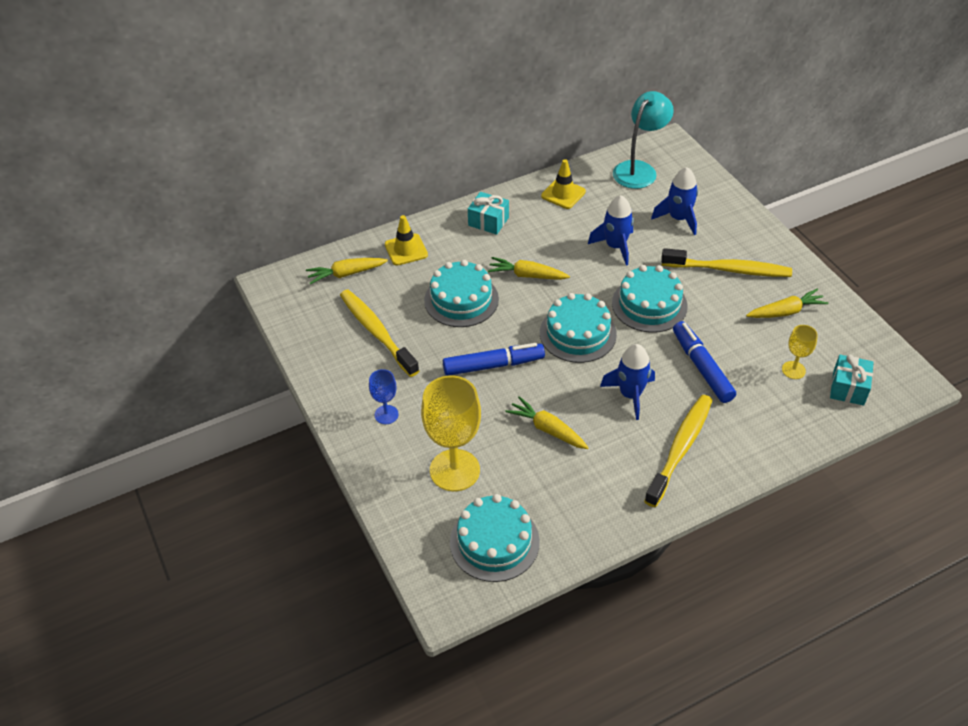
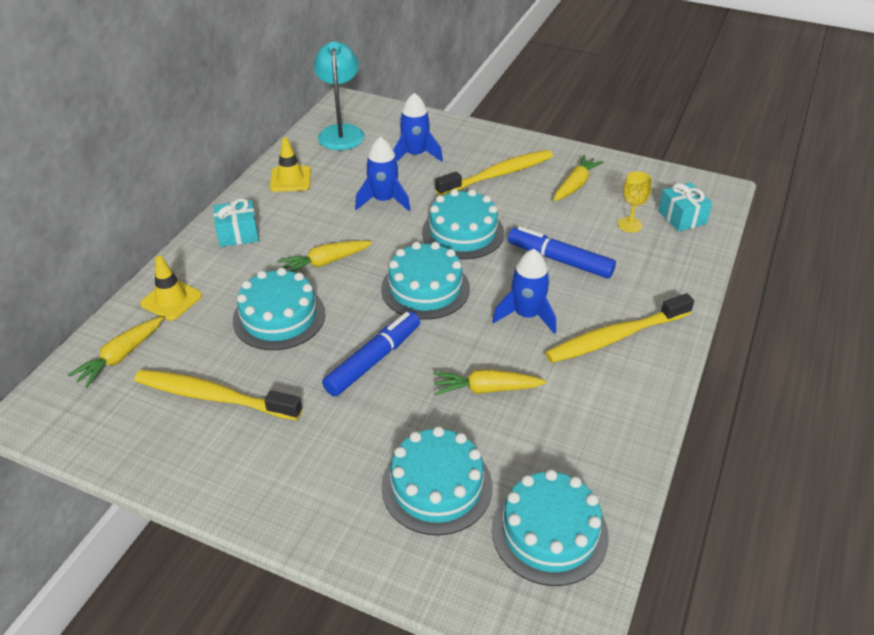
camera: 40 degrees left, 5 degrees down
(386, 414) = (306, 475): blue goblet -> none
(454, 470) = (437, 486): yellow goblet -> turquoise cake
(680, 449) = (616, 337): yellow toothbrush -> yellow toothbrush turned 105 degrees counterclockwise

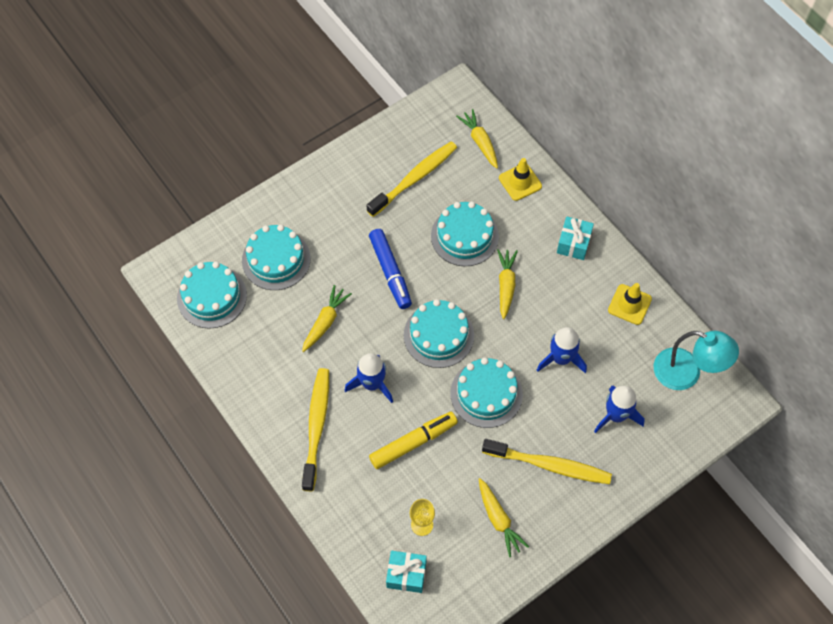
camera: 120 degrees right, 20 degrees up
(497, 175) = (549, 465): yellow toothbrush -> yellow toothbrush turned 75 degrees counterclockwise
(560, 260) = (413, 443): blue marker -> yellow marker

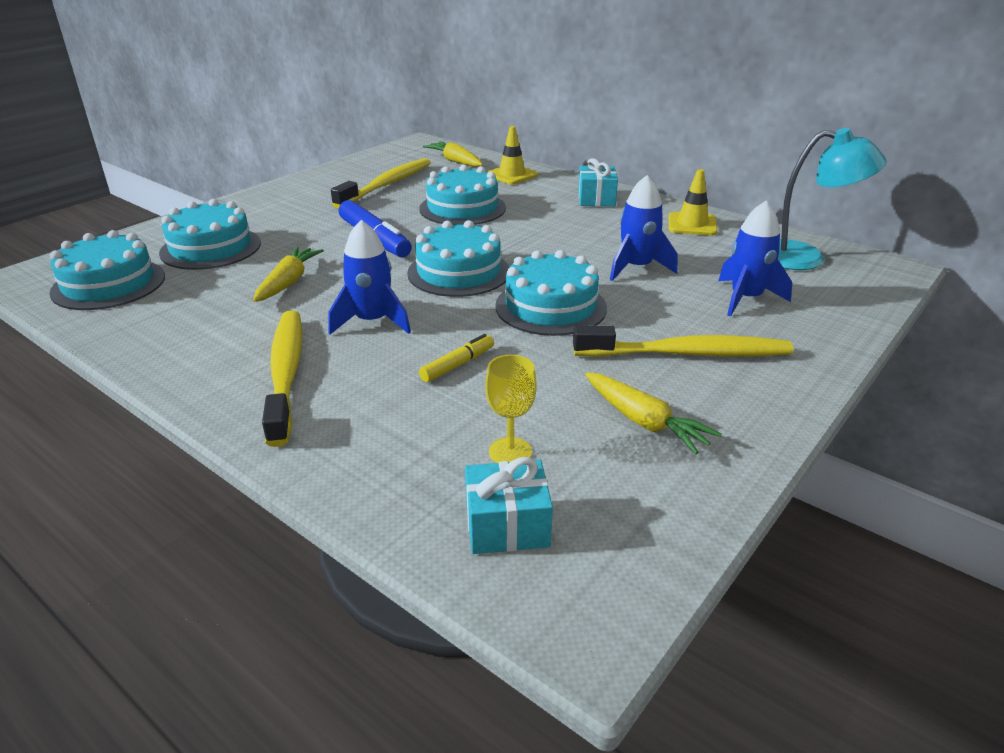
camera: 15 degrees left, 30 degrees down
(413, 443) = (457, 365): yellow marker -> yellow marker, size x0.56
(506, 285) = (531, 230): yellow carrot -> none

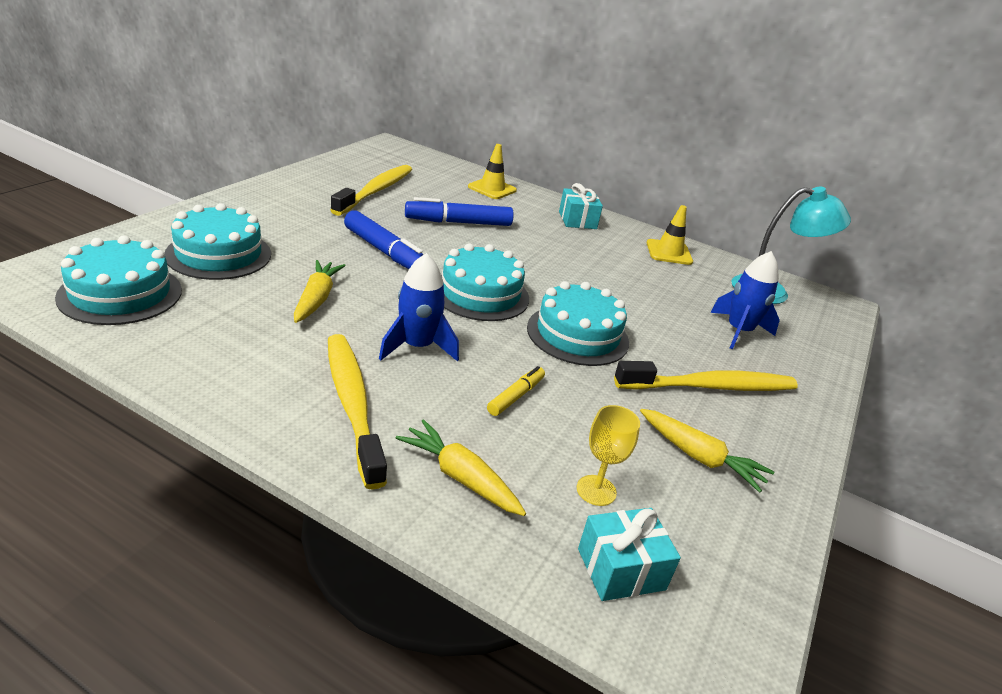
camera: 15 degrees left, 0 degrees up
(455, 161) = (433, 169): yellow carrot -> yellow carrot (460, 477)
(462, 208) = (459, 222): turquoise cake -> blue marker
(636, 268) = (638, 296): blue rocket -> none

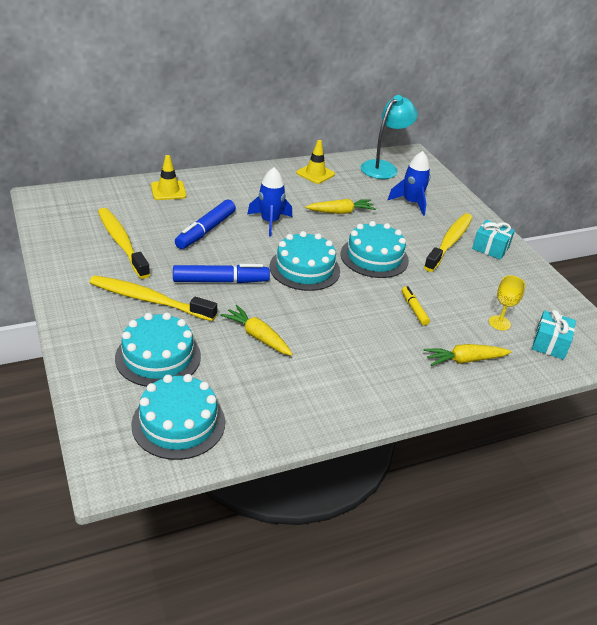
camera: 50 degrees left, 5 degrees up
(352, 405) = (382, 370): yellow toothbrush -> yellow toothbrush (149, 300)
(417, 347) = (343, 320): blue rocket -> blue rocket (270, 222)
(577, 220) = (246, 182): turquoise gift -> turquoise gift (490, 248)
(700, 457) = (497, 279): yellow carrot -> yellow carrot (341, 212)

